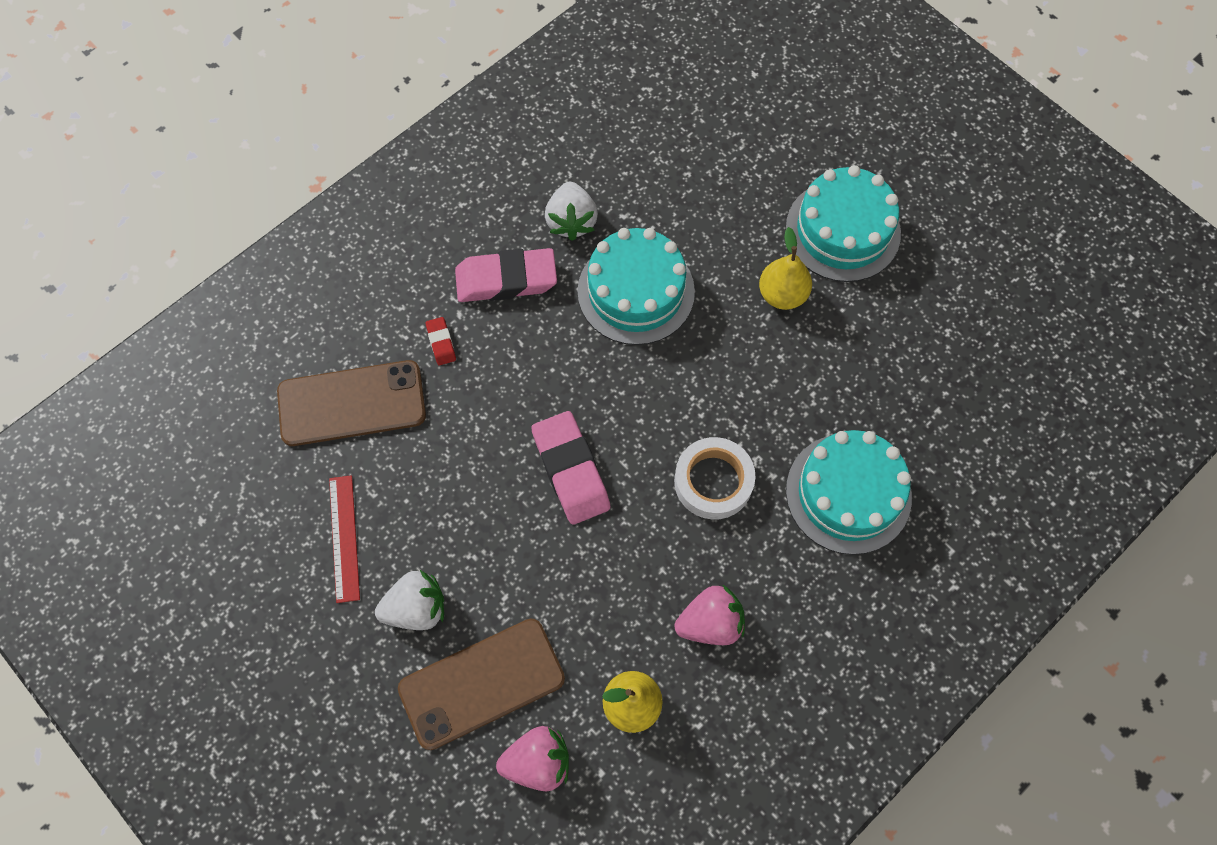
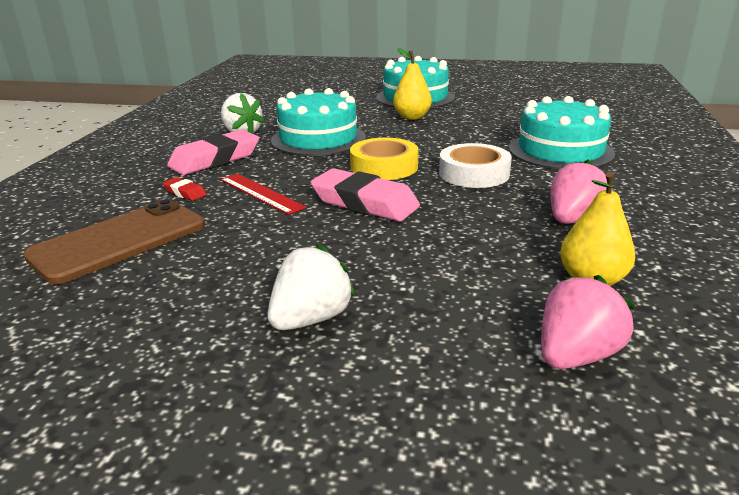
camera: 35 degrees left, 40 degrees down
(344, 538) = (178, 311): red ruler -> red ruler (261, 193)
(481, 683) = (442, 333): brown phone -> none
(645, 407) = (384, 167): none -> yellow tape

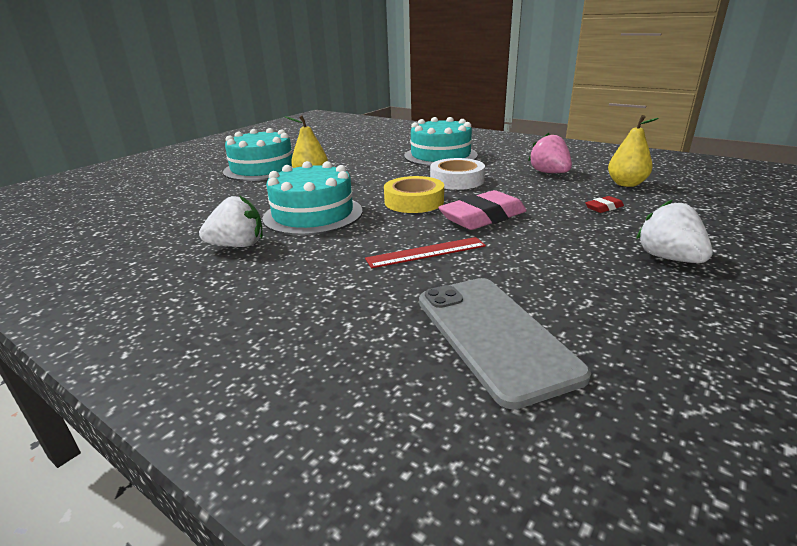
camera: 65 degrees left, 0 degrees up
(119, 241) = (494, 335): brown phone -> grey phone
(185, 193) = (388, 289): red eraser -> red eraser (604, 208)
(215, 159) = (304, 266): pink eraser -> none
(576, 355) = (705, 202): pink strawberry -> none

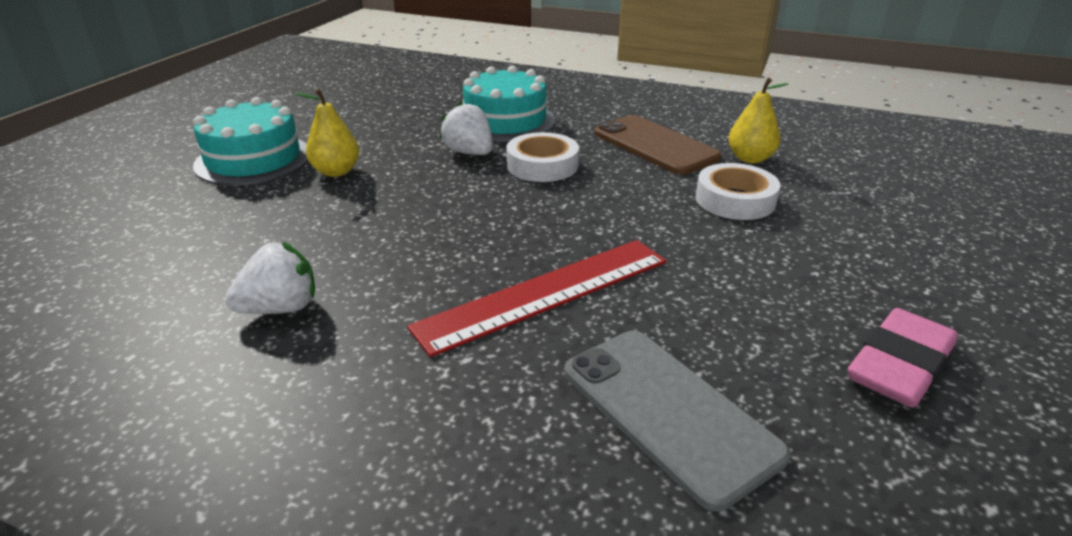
camera: 15 degrees left, 5 degrees up
(313, 214) = (367, 241): turquoise cake -> none
(414, 201) = (498, 207): yellow tape -> none
(426, 252) = (545, 293): red ruler -> red ruler, size x1.78
(482, 217) = (596, 228): pink eraser -> pink eraser (899, 366)
(549, 173) = (655, 145): pink strawberry -> brown phone
(604, 208) = (735, 200): red eraser -> white tape
(668, 258) = (825, 273): white strawberry -> white strawberry (469, 153)

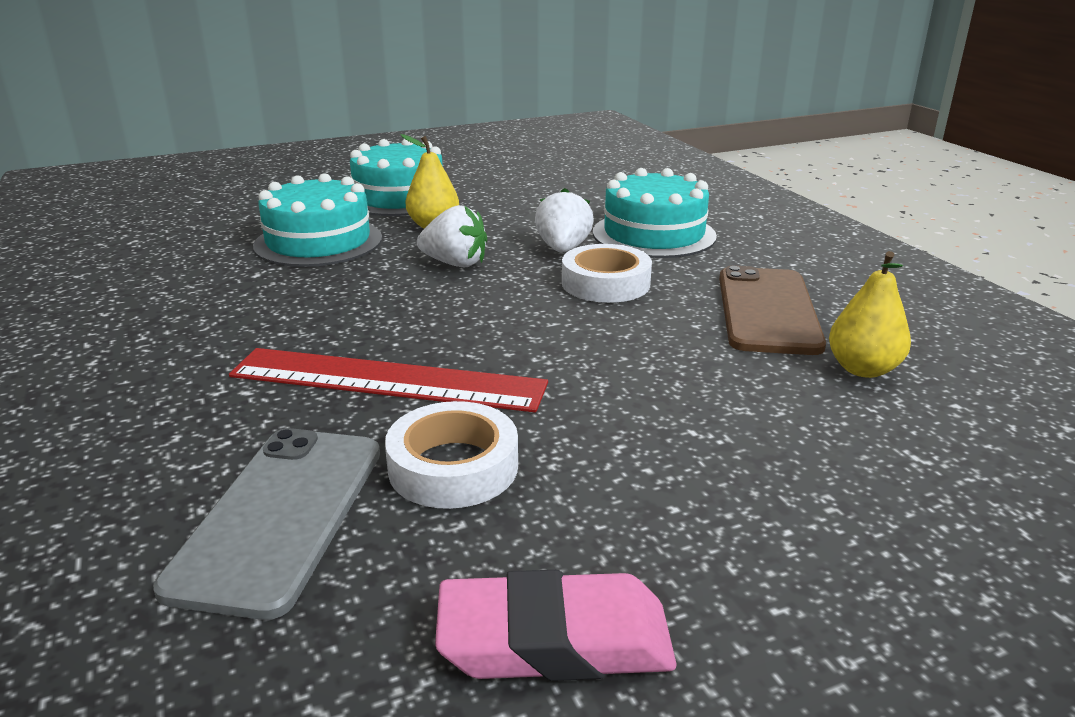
camera: 45 degrees right, 5 degrees down
(261, 223) = (318, 242): none -> turquoise cake
(281, 308) = (222, 300): white strawberry -> white strawberry (455, 263)
(735, 200) = (742, 398): white tape -> white tape (453, 467)

